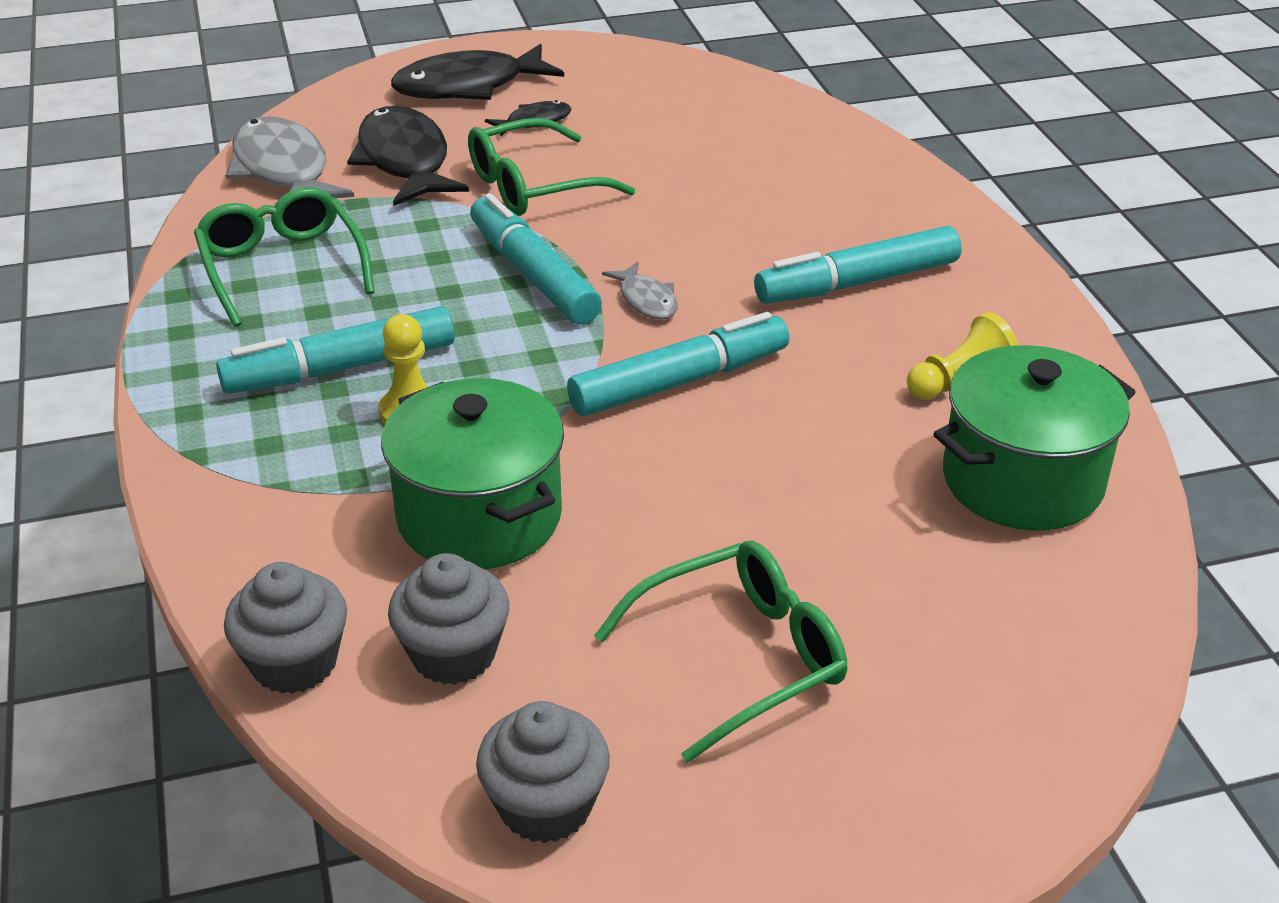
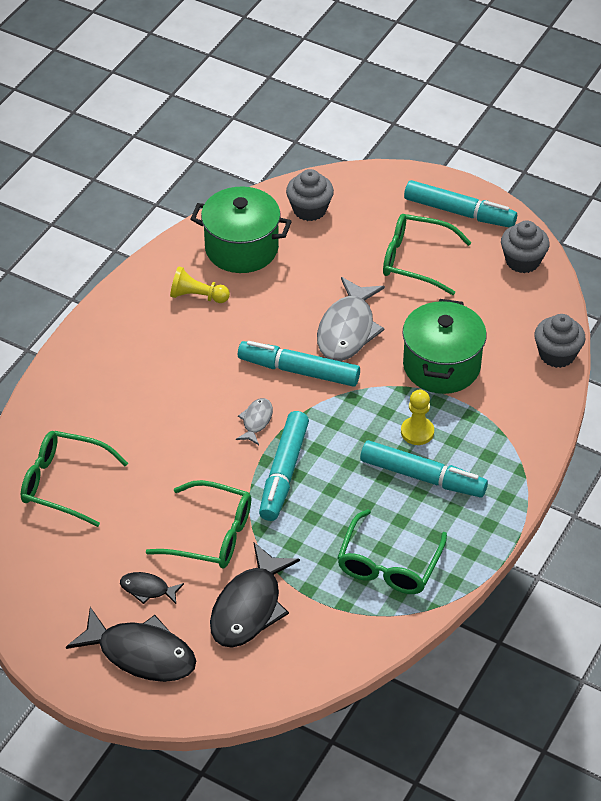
camera: 135 degrees left, 10 degrees up
(283, 170) = (318, 649): grey fish -> grey fish (347, 330)
(453, 654) = (503, 322): grey cupcake -> grey cupcake (309, 209)
(758, 141) = (65, 483): none -> green glasses
(858, 283) = (160, 365): turquoise marker -> turquoise marker (458, 212)

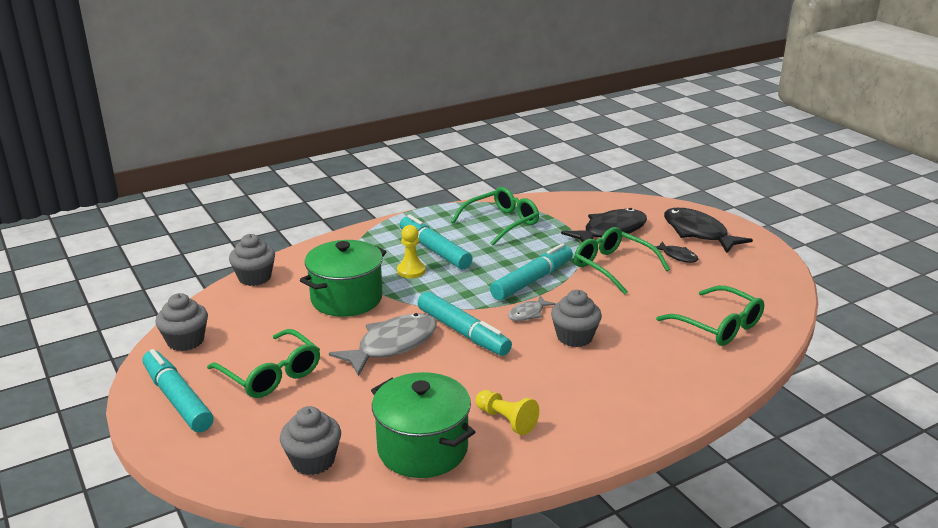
camera: 150 degrees left, 20 degrees down
(194, 408) = (574, 337): none -> grey cupcake

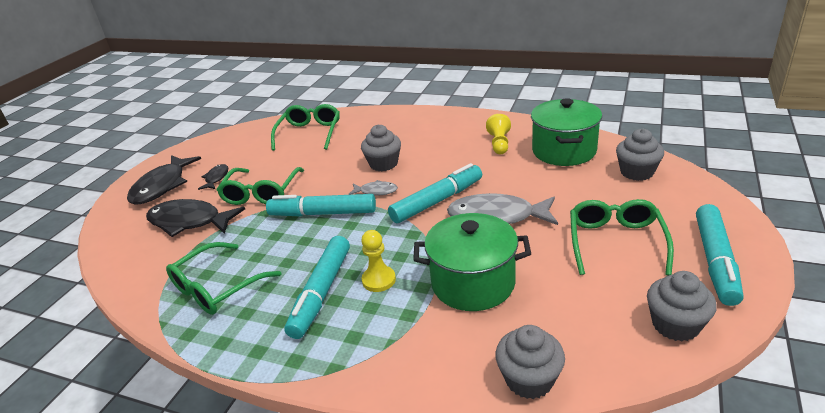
camera: 125 degrees left, 5 degrees up
(462, 332) = (437, 201): turquoise marker -> turquoise marker turned 45 degrees clockwise
(501, 223) = (218, 287): green glasses -> green glasses turned 60 degrees counterclockwise

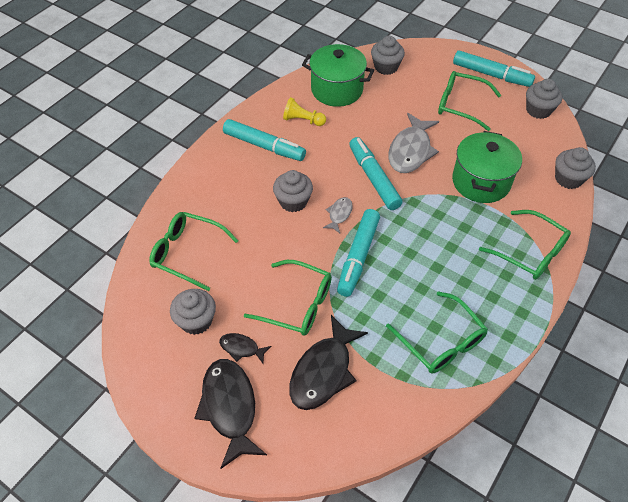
camera: 80 degrees left, 20 degrees up
(162, 186) = (229, 407): black fish -> black fish turned 135 degrees counterclockwise
(243, 153) = (196, 321): none -> grey cupcake
(322, 292) = (467, 268): turquoise marker -> turquoise marker (264, 146)
(360, 347) = (530, 252): none -> green glasses
(379, 280) = (463, 231): yellow pawn -> none

